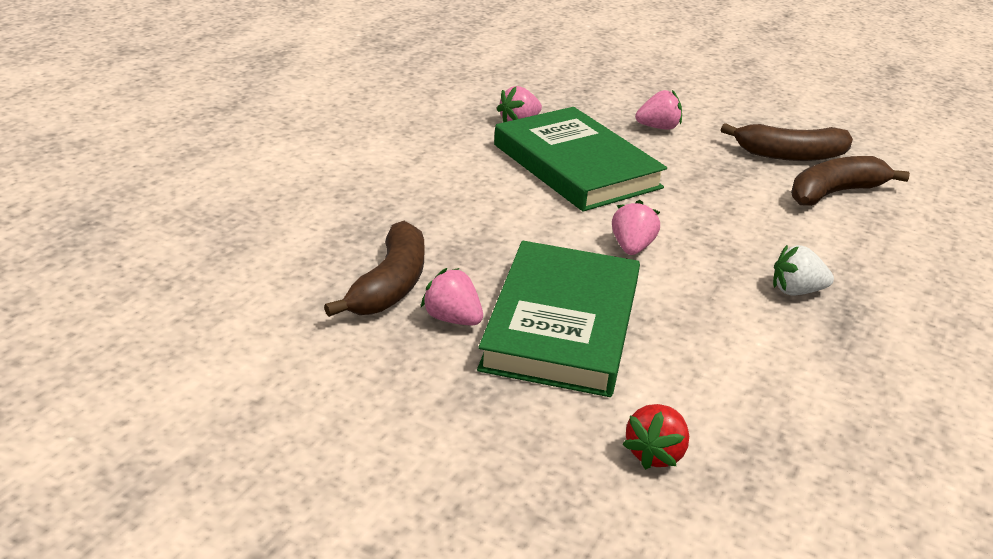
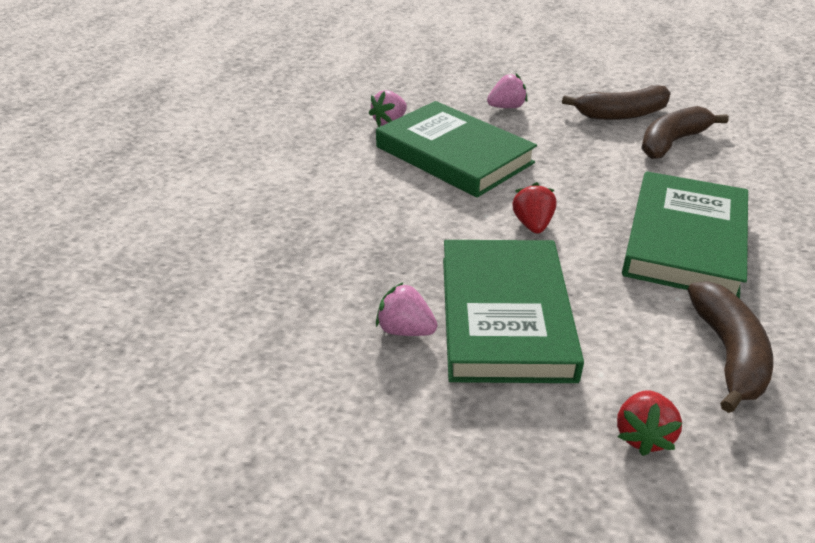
camera: 10 degrees left, 5 degrees up
(390, 285) = (335, 306): brown banana -> brown banana (728, 354)
(632, 247) = (532, 225): pink strawberry -> red strawberry
(796, 291) = (685, 240): white strawberry -> green book

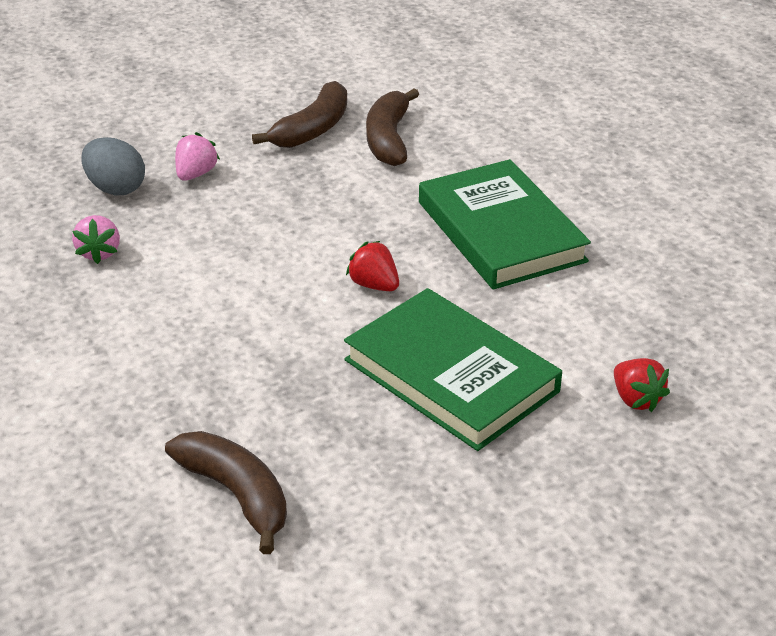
camera: 45 degrees left, 0 degrees up
(405, 330) = (394, 436): pink strawberry -> none
(448, 95) = (116, 188): none -> grey egg
(454, 155) = (215, 254): green book -> none
(728, 354) = (623, 307): brown banana -> brown banana (237, 495)

